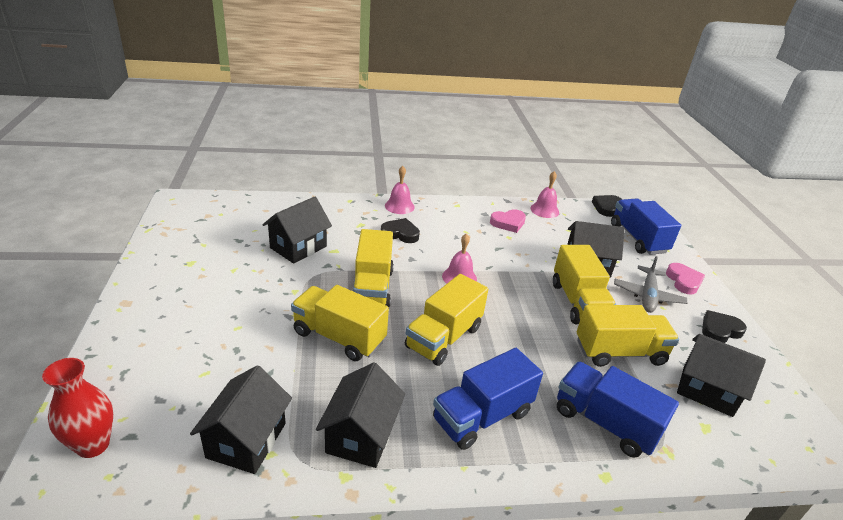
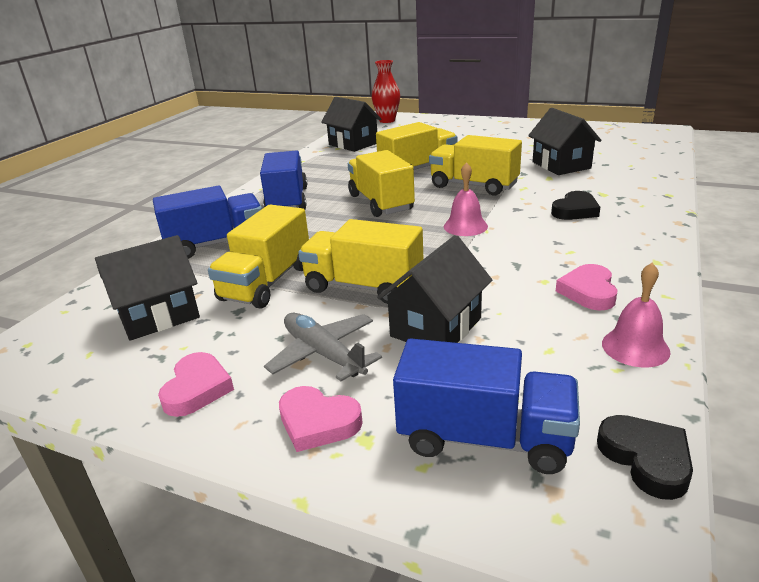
camera: 125 degrees right, 5 degrees down
(361, 435) = (321, 167): black house -> none
(399, 206) = (652, 220): pink bell -> none
(720, 330) = (197, 389): black heart -> pink heart

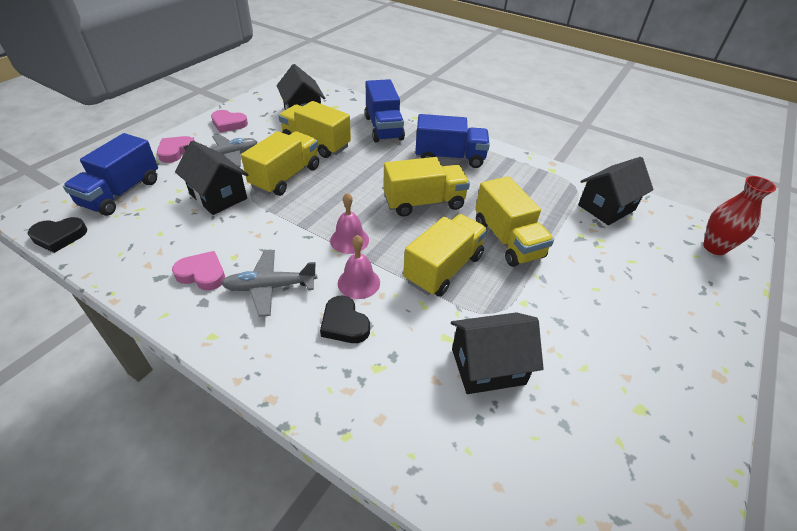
camera: 95 degrees right, 15 degrees up
(568, 250) = (270, 287): none -> grey plane
(635, 347) = (129, 270): pink bell -> pink bell (358, 282)

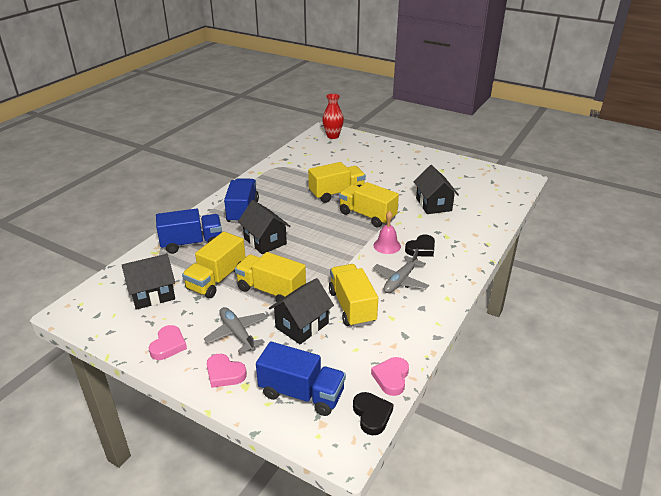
camera: 90 degrees left, 10 degrees down
(202, 274) = (396, 314): pink heart -> pink heart (391, 378)
(270, 287) = (400, 281): grey plane -> grey plane turned 45 degrees clockwise
(349, 240) = (347, 252): pink bell -> none
(424, 203) = (302, 222): yellow truck -> yellow truck (352, 307)
(606, 207) = (301, 159): black house -> black house (265, 241)

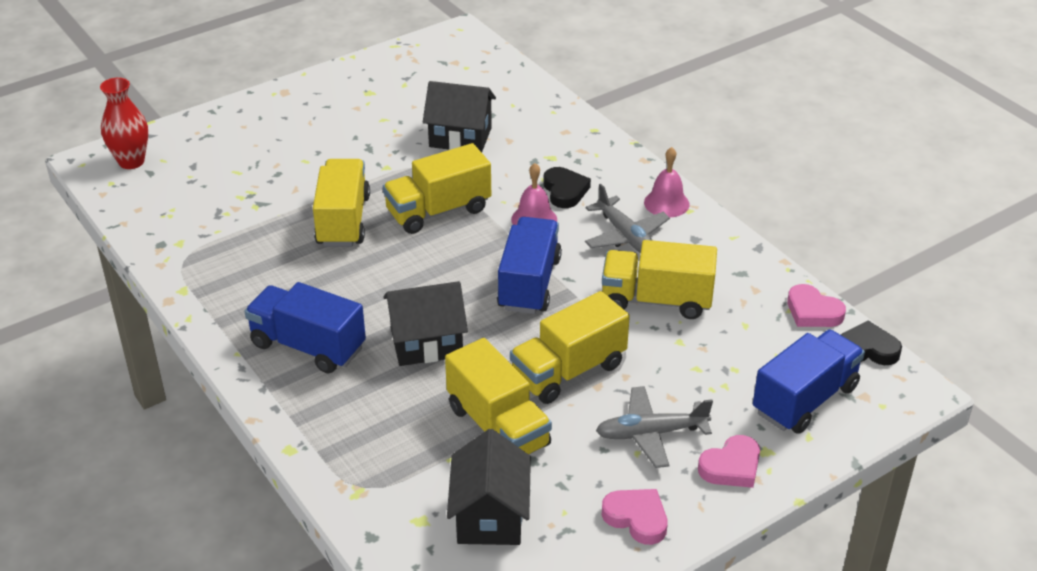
camera: 65 degrees left, 5 degrees up
(192, 243) = (365, 435): blue truck -> blue truck (529, 283)
(302, 325) = (669, 361): black house -> none
(445, 288) = (666, 203): none -> pink bell

